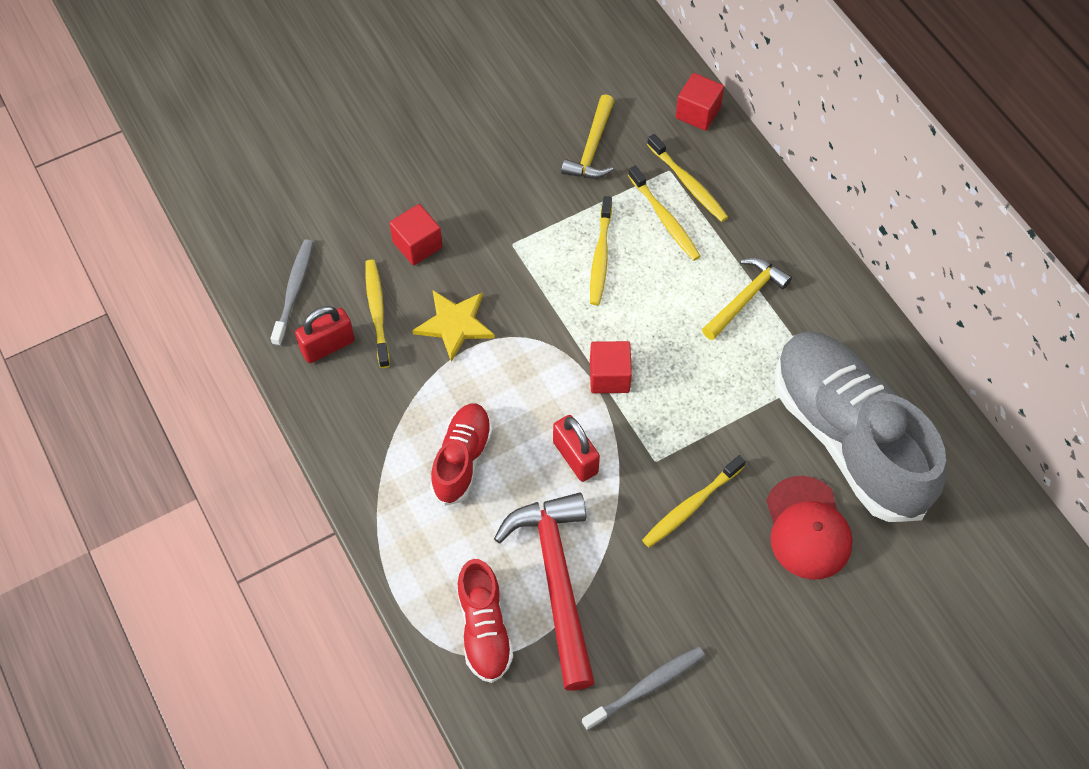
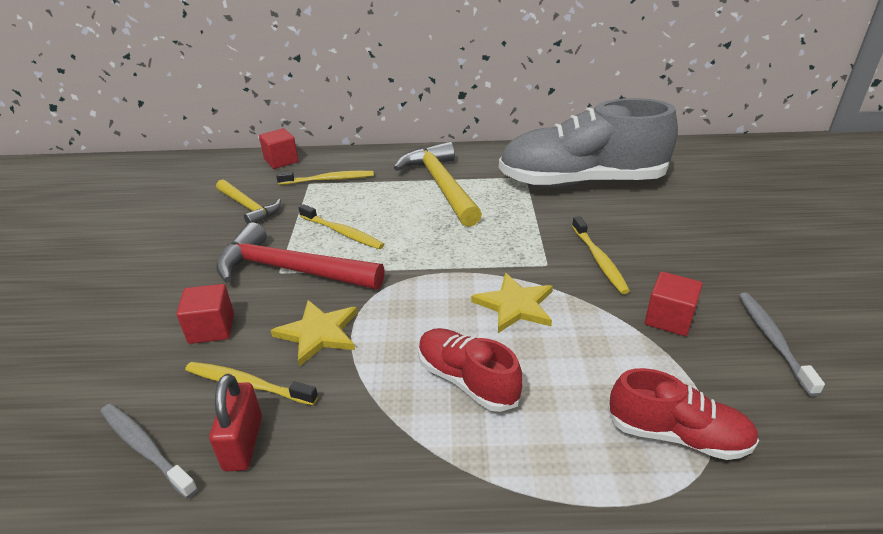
camera: 60 degrees left, 25 degrees down
(556, 581) = (639, 360): red hammer -> red hammer (291, 270)
(575, 457) = (515, 305): red padlock -> yellow star
(609, 376) = (452, 262): red cube -> red cube (669, 319)
(664, 218) = (344, 196): yellow toothbrush -> none
(745, 298) = (441, 186): yellow hammer -> yellow hammer, size x1.66
(807, 528) = (645, 216): red cap -> none

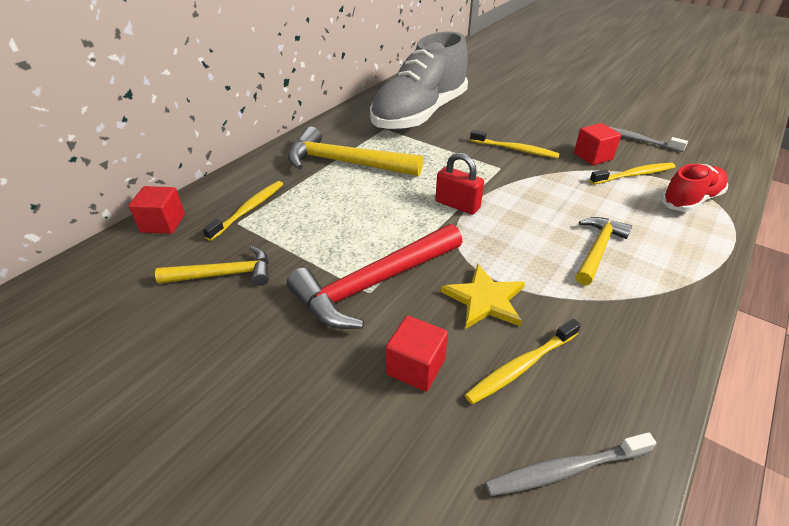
camera: 55 degrees left, 5 degrees up
(243, 443) = (596, 393): red padlock -> red padlock (457, 205)
(342, 232) = (350, 234): yellow toothbrush -> yellow toothbrush (633, 175)
(467, 380) = (597, 250): red shoe -> yellow hammer
(515, 305) = (533, 198): yellow star -> none

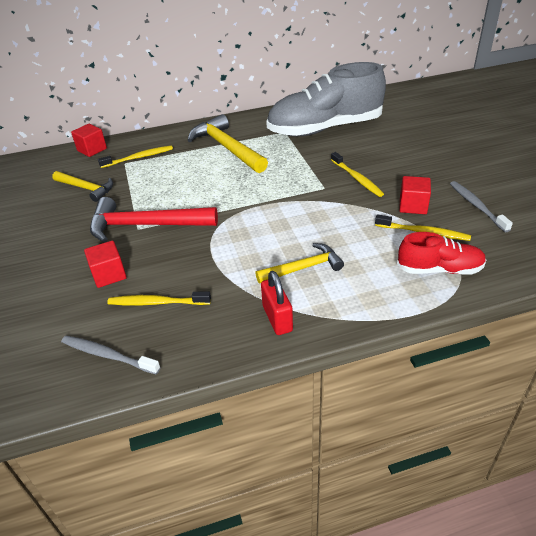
camera: 40 degrees right, 0 degrees up
(457, 205) = (256, 201): red padlock -> red padlock (277, 318)
(485, 300) = (189, 261): yellow star -> none

